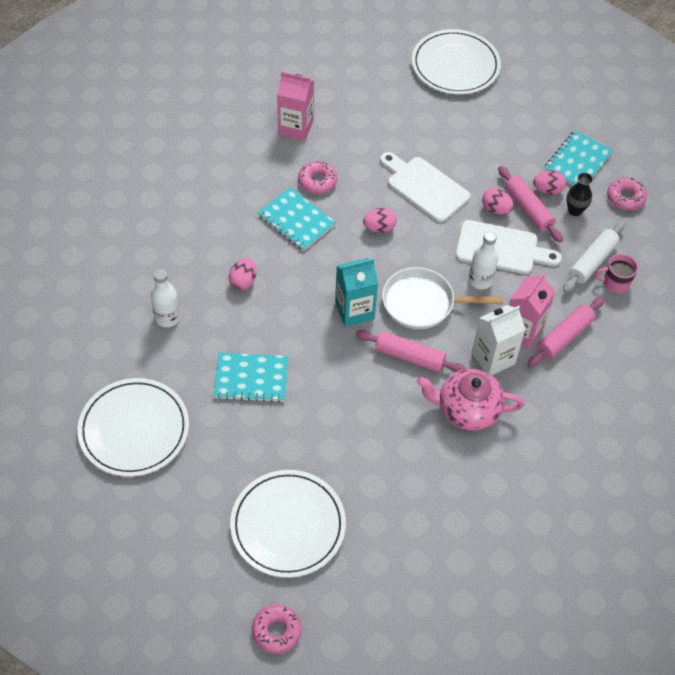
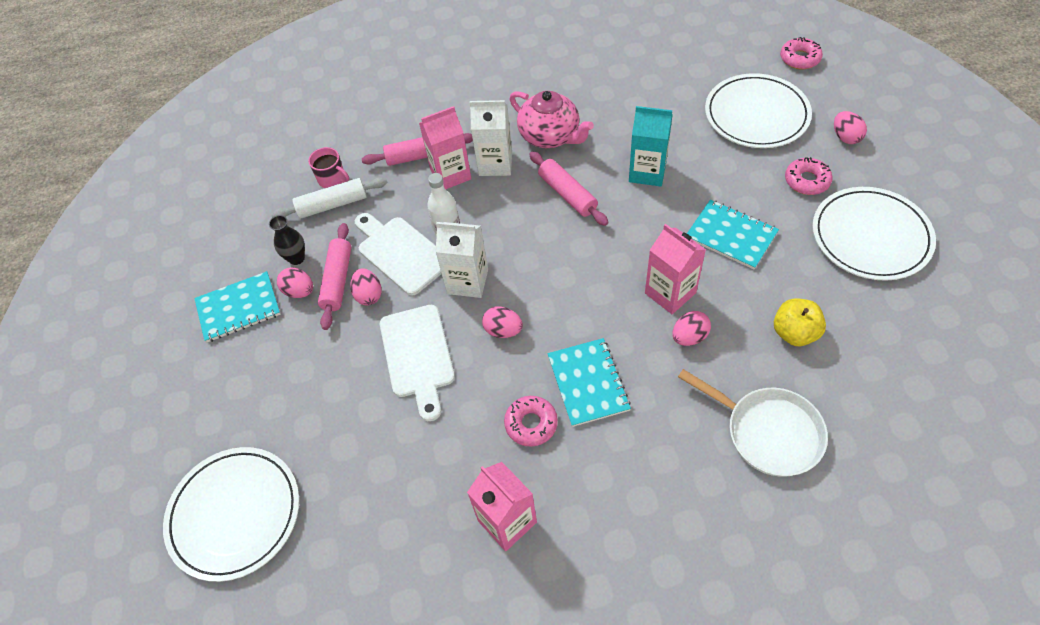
camera: 140 degrees left, 0 degrees up
(167, 317) = (794, 333): white bottle -> yellow apple
(190, 535) = (845, 137): none -> pink egg
(275, 308) = (670, 293): none -> pink carton
(354, 310) = (590, 256): turquoise carton -> turquoise carton (647, 172)
(423, 303) = (518, 234): white pan -> white pan (767, 432)
(432, 250) = (467, 281): none -> white carton
(625, 198) = (238, 249): pink donut -> pink donut (806, 181)

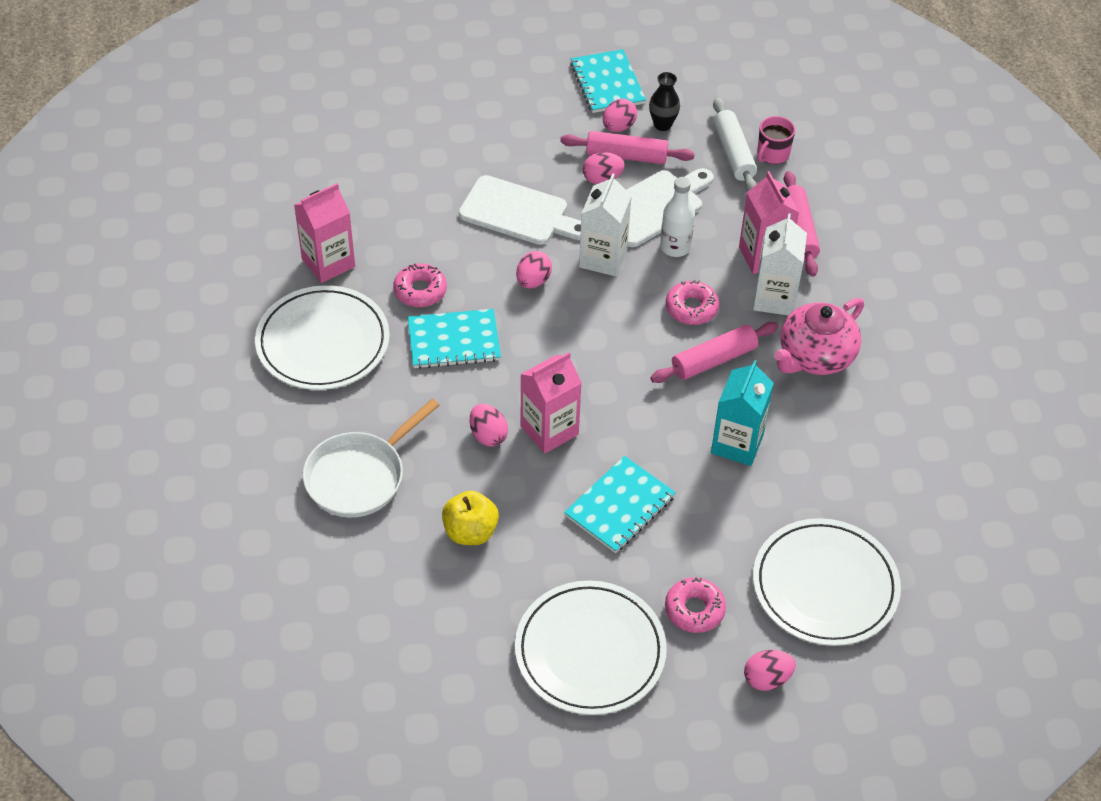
camera: 90 degrees right, 5 degrees down
(235, 514) = (389, 87): white plate -> white plate (323, 342)
(418, 355) = (519, 213): white cutting board -> white cutting board turned 150 degrees counterclockwise
(799, 58) = (938, 671): pink donut -> pink donut (691, 308)

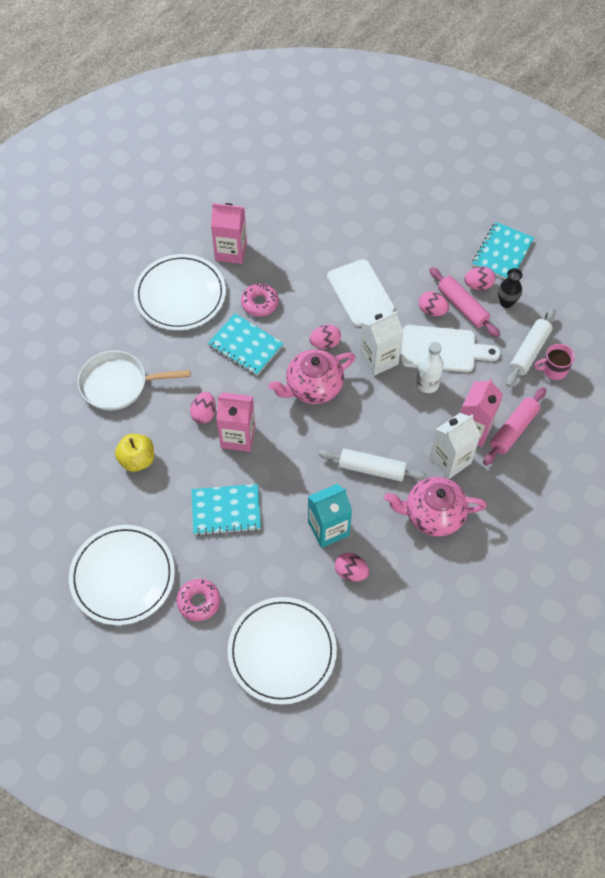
camera: 45 degrees right, 10 degrees up
(569, 329) = (313, 387): none -> pink teapot
(691, 308) = (394, 428): pink donut -> none
(713, 360) = (372, 469): pink rolling pin -> white rolling pin
(767, 679) = (192, 674): pink egg -> pink egg (351, 572)

